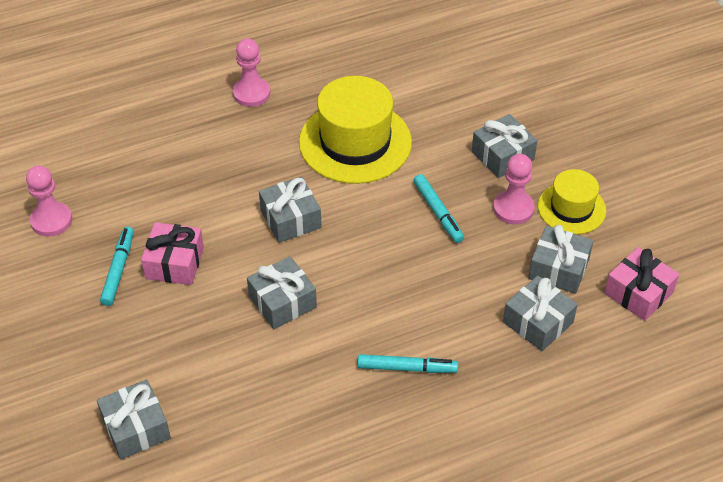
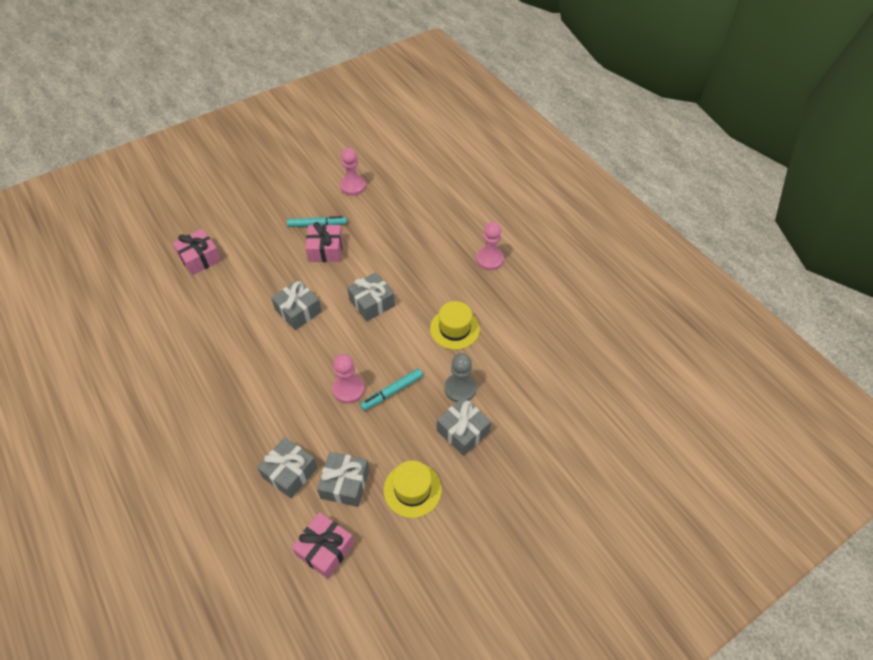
camera: 80 degrees right, 5 degrees up
(136, 428) = (200, 258): grey gift -> pink gift
(355, 142) = (454, 329): yellow hat -> yellow hat, size x0.58
(407, 368) = (245, 390): turquoise marker -> none
(444, 150) = (460, 388): none -> grey pawn
(513, 209) = (404, 444): pink pawn -> pink pawn (348, 389)

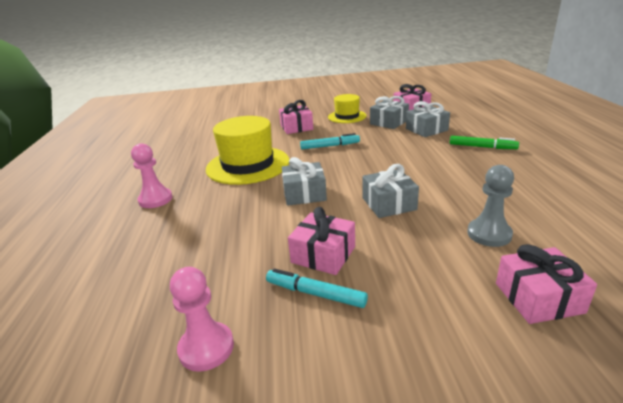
camera: 150 degrees left, 25 degrees down
(221, 439) = (482, 147): none -> green marker
(348, 389) = (364, 152): pink pawn -> none
(454, 329) = (248, 165): yellow hat -> yellow hat, size x1.74
(460, 388) = (279, 140): grey pawn -> grey pawn (489, 234)
(463, 431) = (296, 127): grey gift -> pink gift

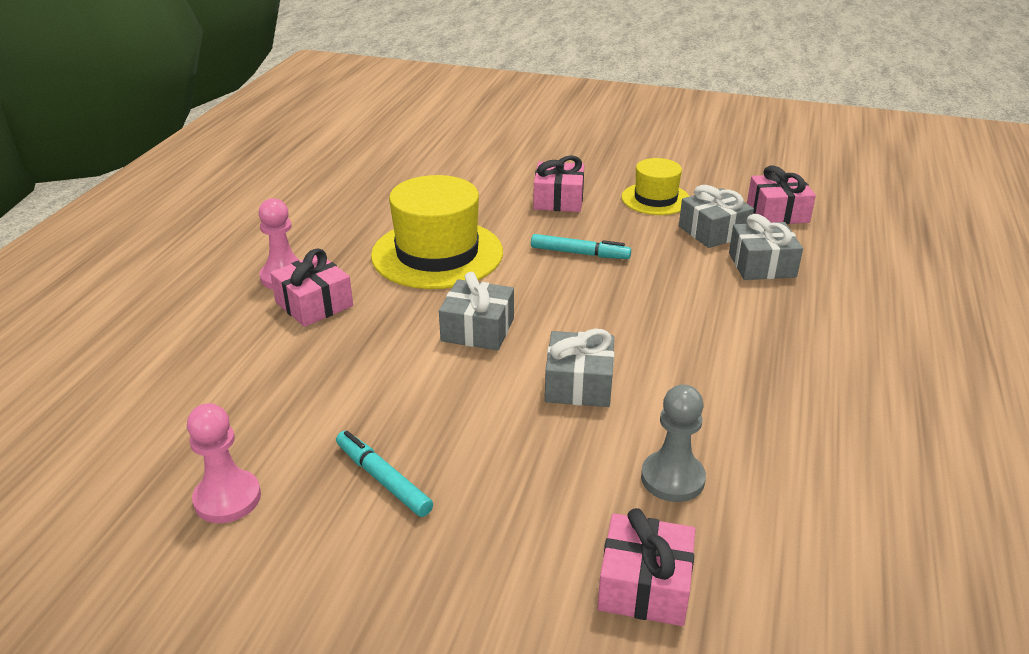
camera: 20 degrees right, 5 degrees up
(323, 254) = (431, 431): pink gift -> pink gift (314, 304)
(482, 147) = (819, 328): green marker -> none

